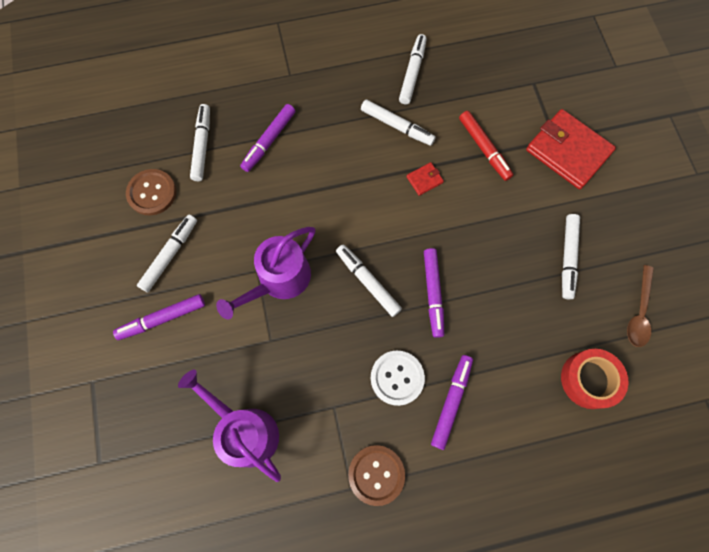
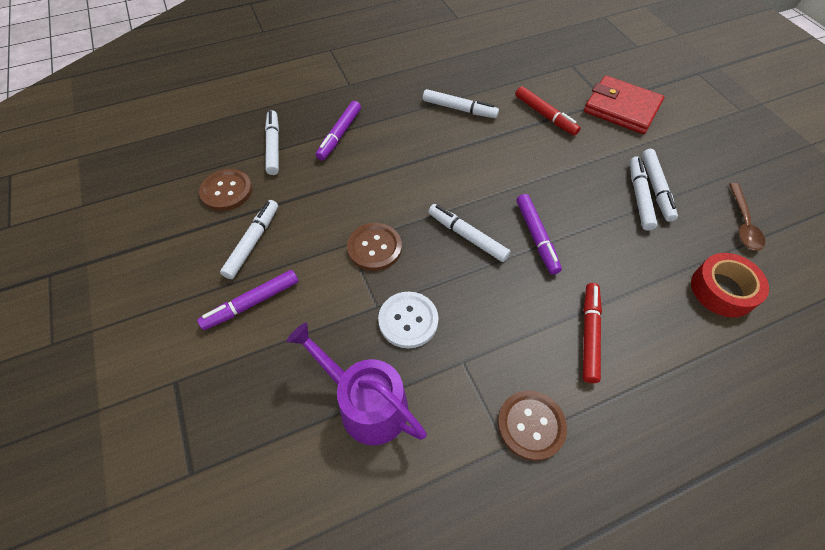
camera: 10 degrees left, 15 degrees down
(279, 280) = (374, 248): purple watering can -> brown button
(397, 378) = (524, 320): white button -> white button (408, 320)
(412, 73) = (462, 70): white marker -> white marker (639, 197)
(424, 180) = (498, 145): red wallet -> none
(451, 401) = (589, 334): purple marker -> red marker

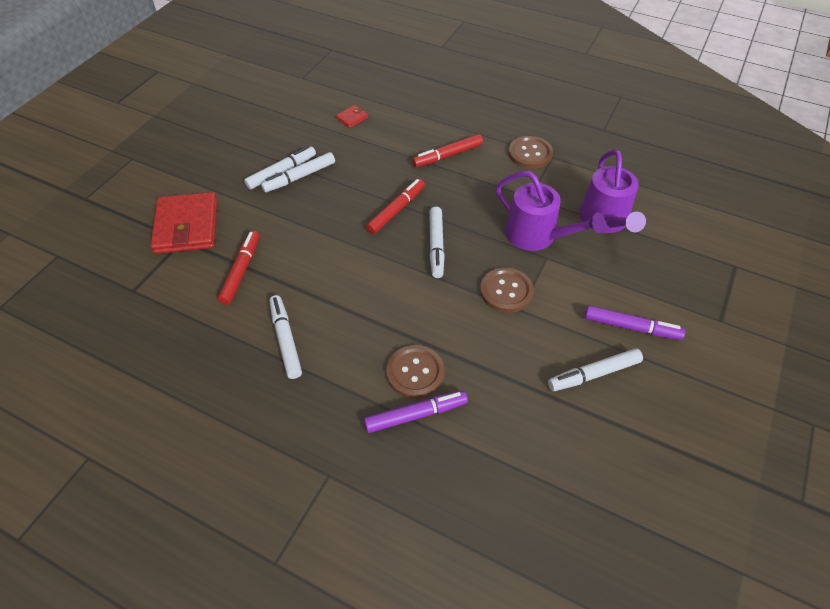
camera: 130 degrees left, 5 degrees down
(226, 191) = (578, 448): brown button -> brown button (415, 372)
(273, 146) = (489, 462): white marker -> none
(408, 320) = (536, 235): white button -> purple watering can
(536, 237) = (396, 210): purple marker -> red marker
(722, 290) = (352, 118): red tape -> red wallet
(743, 223) = (280, 125): brown spoon -> none

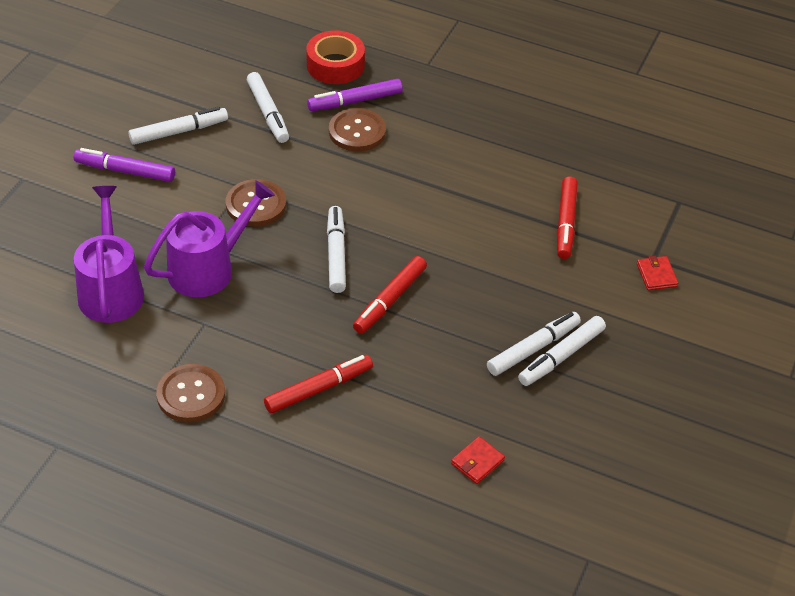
camera: 175 degrees right, 5 degrees down
(187, 226) = (656, 275): red wallet -> red wallet, size x0.43
(286, 340) = (493, 157): white marker -> white marker (268, 113)
(437, 473) = (335, 65): none -> red tape
(536, 235) = (208, 269): purple watering can -> purple watering can turned 105 degrees clockwise

